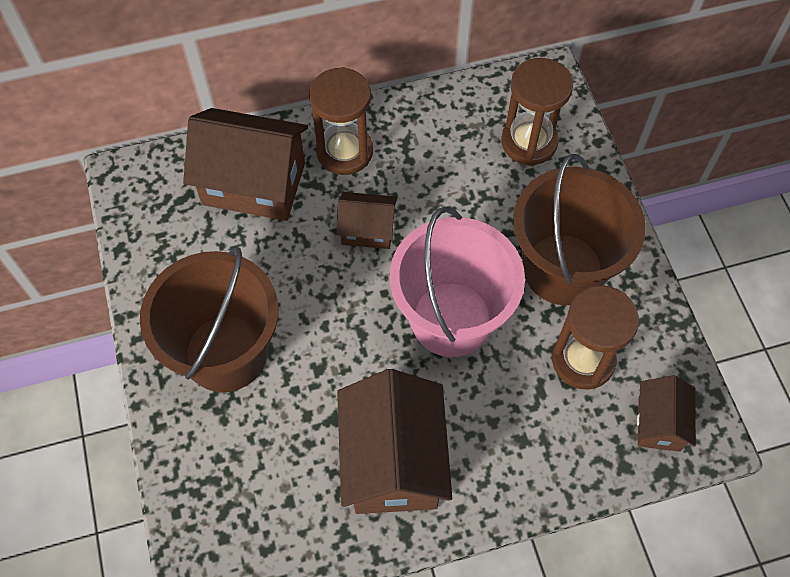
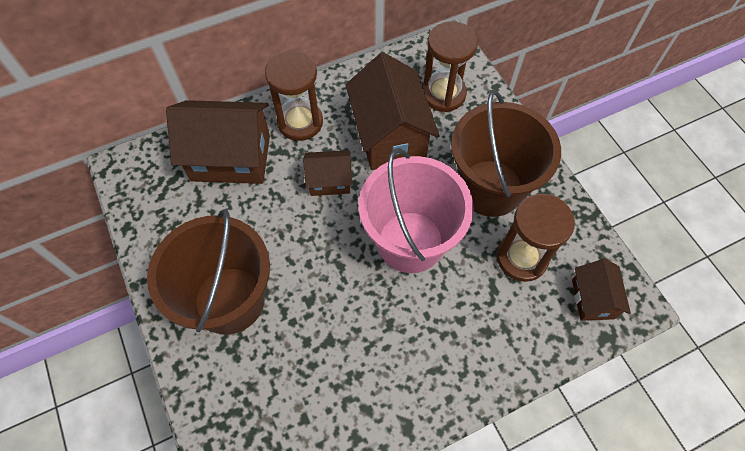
camera: 10 degrees left, 0 degrees up
(393, 461) = (385, 368): brown house -> brown house (389, 136)

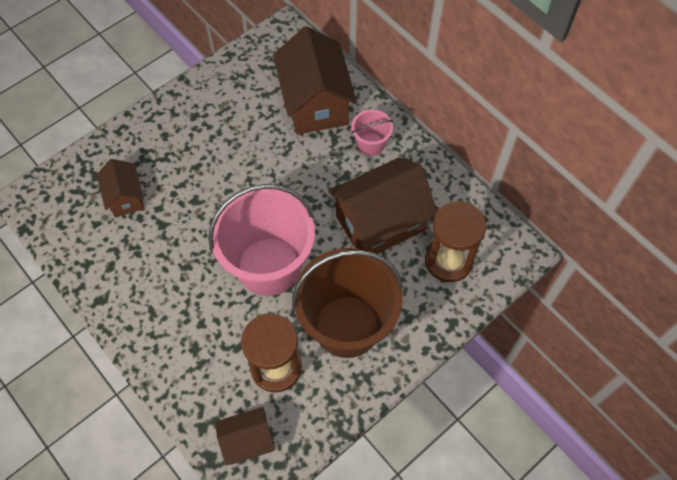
camera: 75 degrees right, 0 degrees up
(229, 300) = (183, 144): brown bucket -> none
(300, 122) = (371, 144): brown hourglass -> pink bucket
(329, 181) = (314, 185): brown house -> brown house (125, 197)

